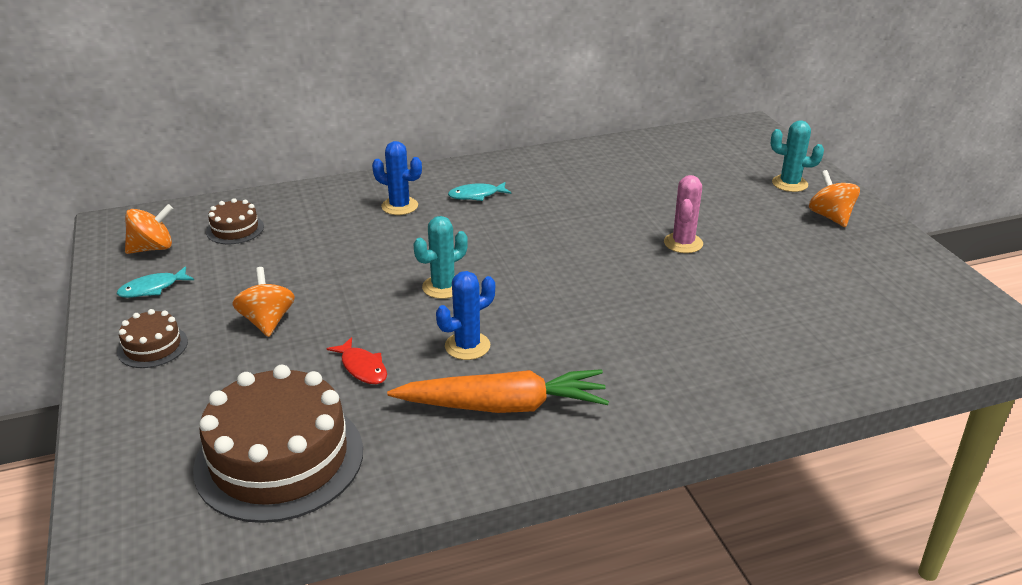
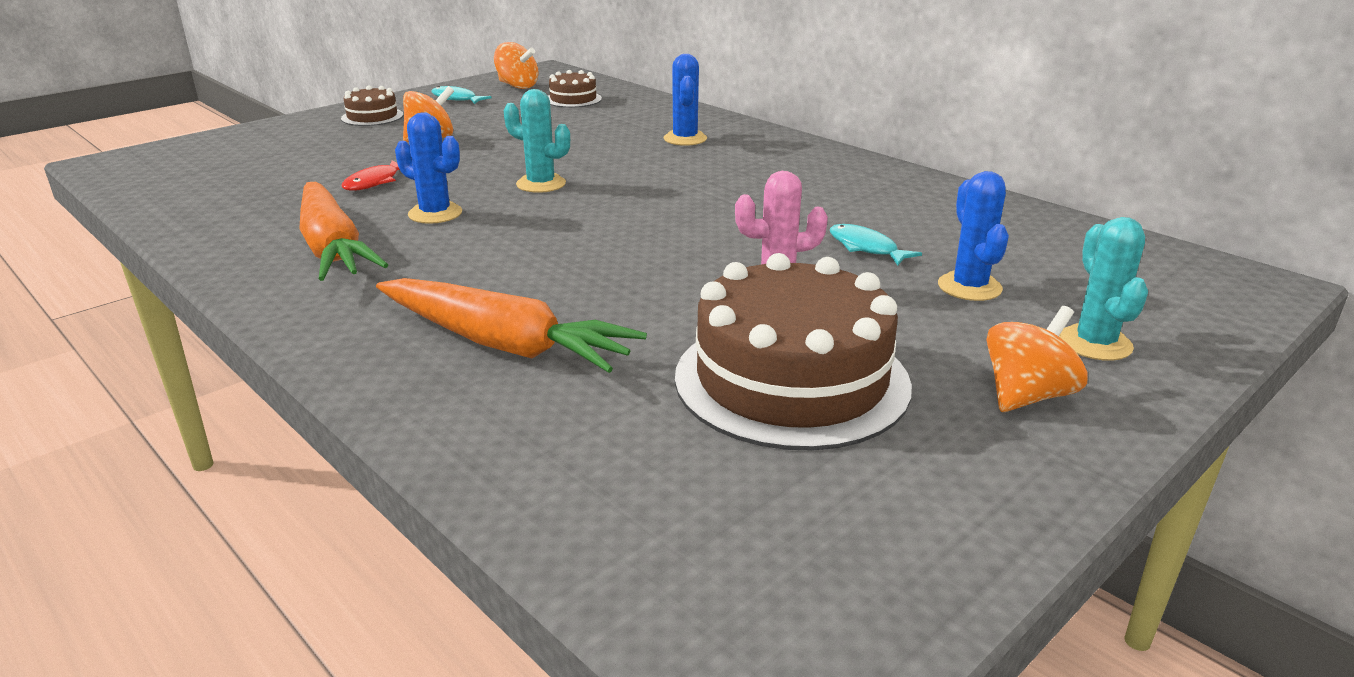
camera: 65 degrees right, 5 degrees down
(279, 458) = (227, 183): brown cake -> brown cake (791, 380)
(476, 195) = (752, 162): turquoise fish -> turquoise fish (866, 248)
(711, 351) = (504, 344): none -> orange carrot
(715, 191) = (969, 287): none -> blue cactus

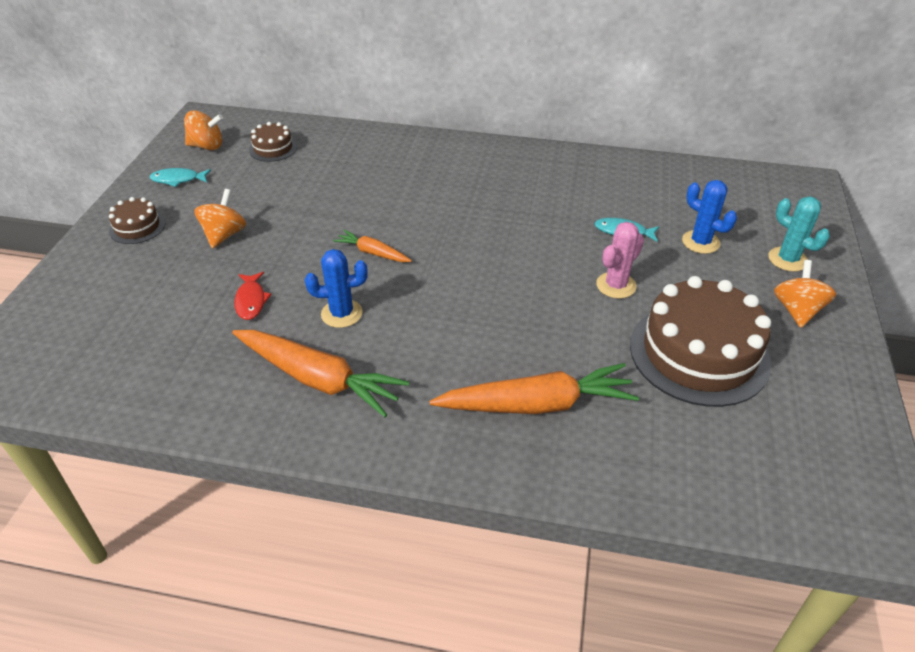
camera: 35 degrees left, 15 degrees up
(541, 184) = (372, 253): turquoise cactus -> orange carrot
(685, 139) = (407, 167): blue cactus -> none

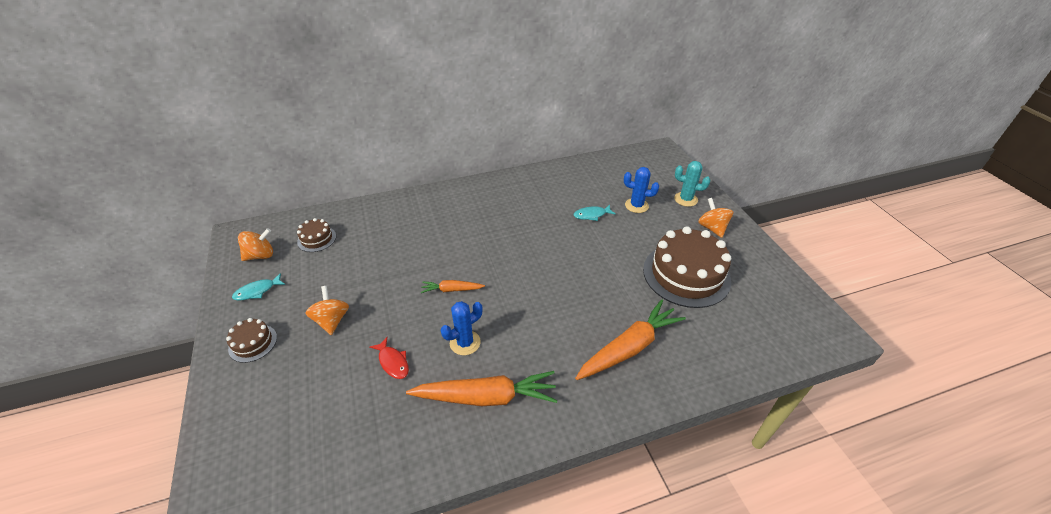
camera: 30 degrees left, 0 degrees up
(616, 285) = (613, 251): pink cactus -> none

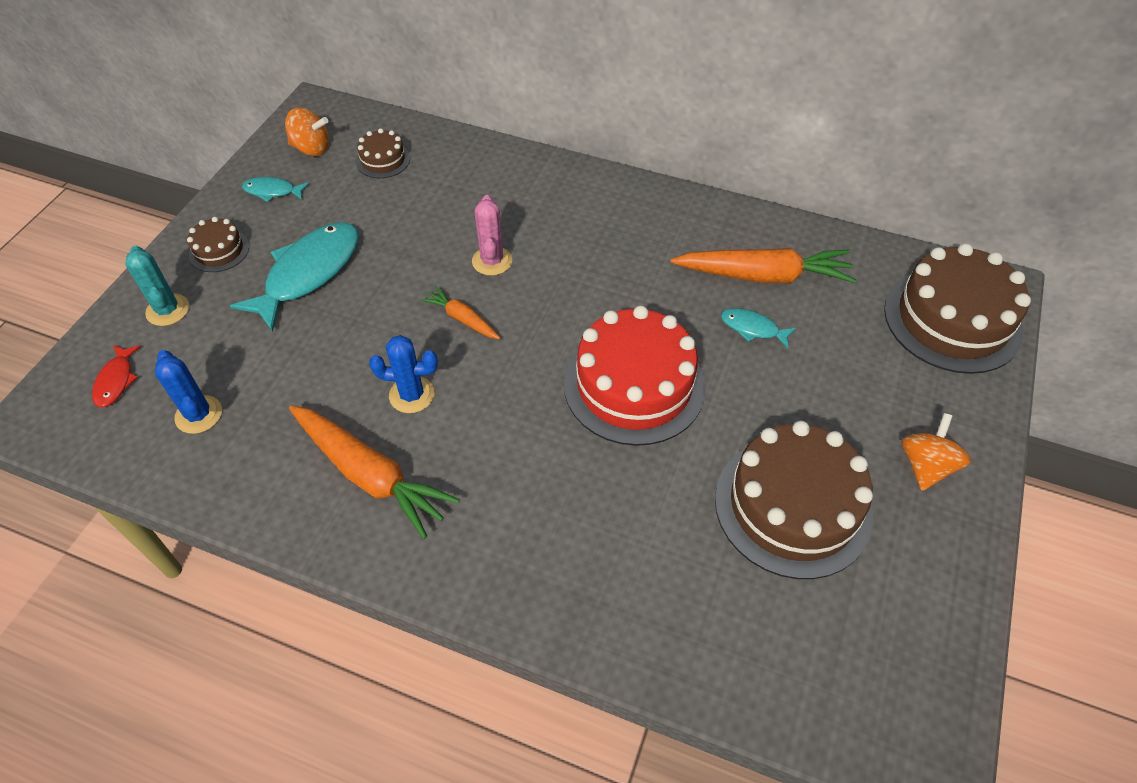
camera: 40 degrees right, 10 degrees up
(332, 320) = (308, 273): orange spinning top -> turquoise fish
(393, 362) = (320, 364): red fish -> red fish (116, 381)
(437, 254) = (492, 261): none -> pink cactus
(569, 268) = (634, 385): none -> red cake
(629, 347) = (593, 543): orange carrot -> orange carrot (763, 275)
(636, 205) = (840, 355): blue cactus -> blue cactus (198, 415)
(660, 170) = (952, 320): none -> brown cake
(685, 199) = (937, 394): turquoise cactus -> turquoise cactus (168, 310)

